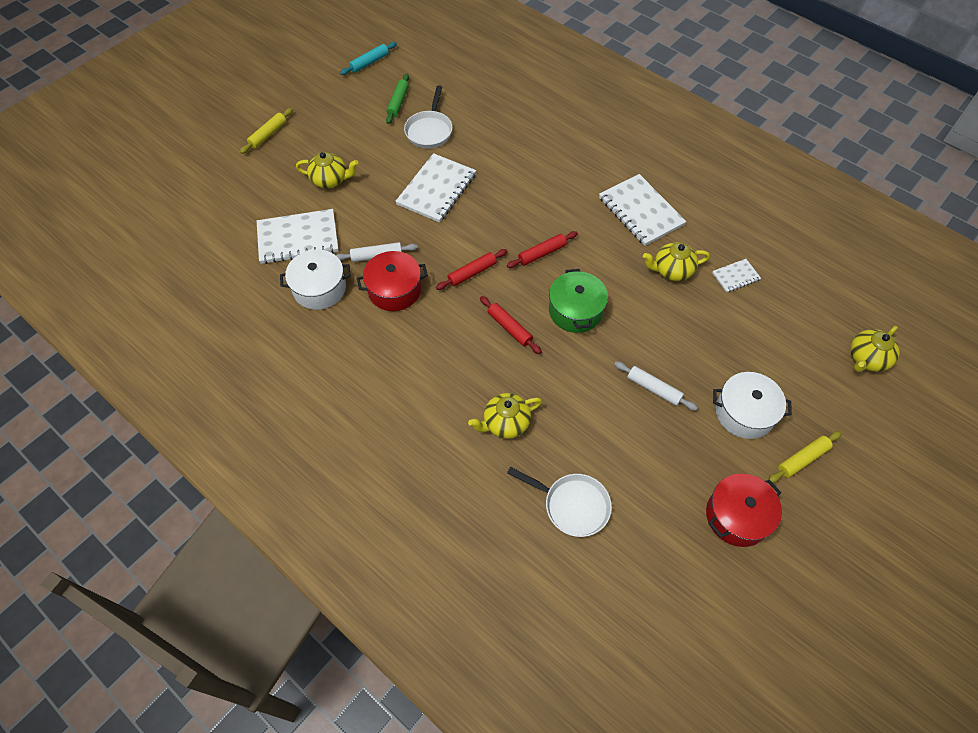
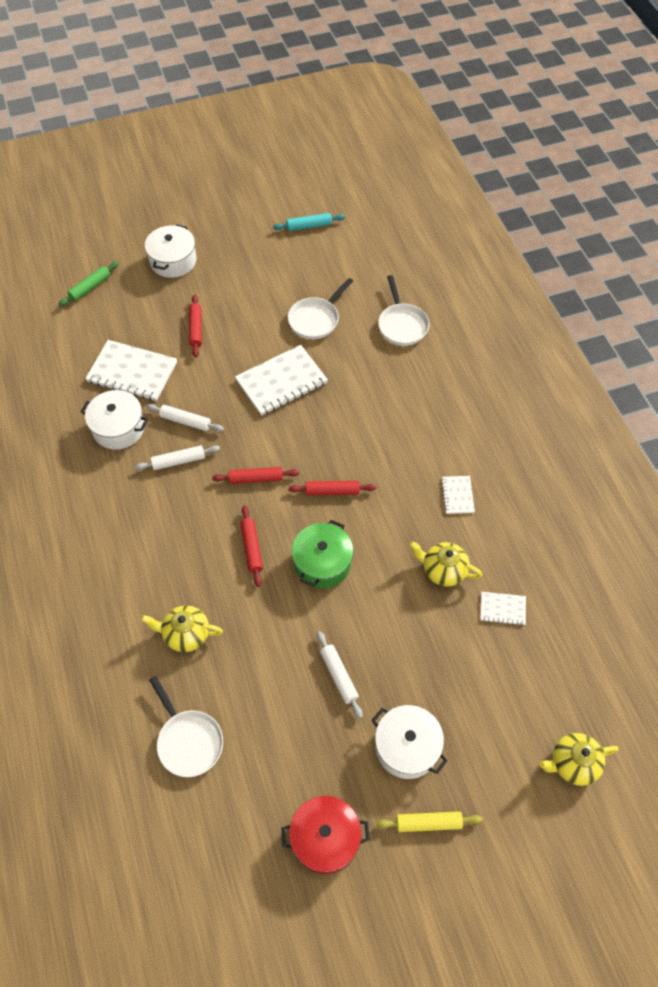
camera: 30 degrees right, 0 degrees up
(268, 135) = (173, 261): yellow rolling pin -> white pot
(330, 180) = (196, 329): yellow teapot -> red rolling pin
(394, 290) = (178, 461): red pot -> white rolling pin
(398, 102) = (307, 278): green rolling pin -> green rolling pin (90, 287)
(503, 106) = (402, 325): none -> white pan
(640, 211) = (457, 495): white notebook -> white notebook, size x0.50

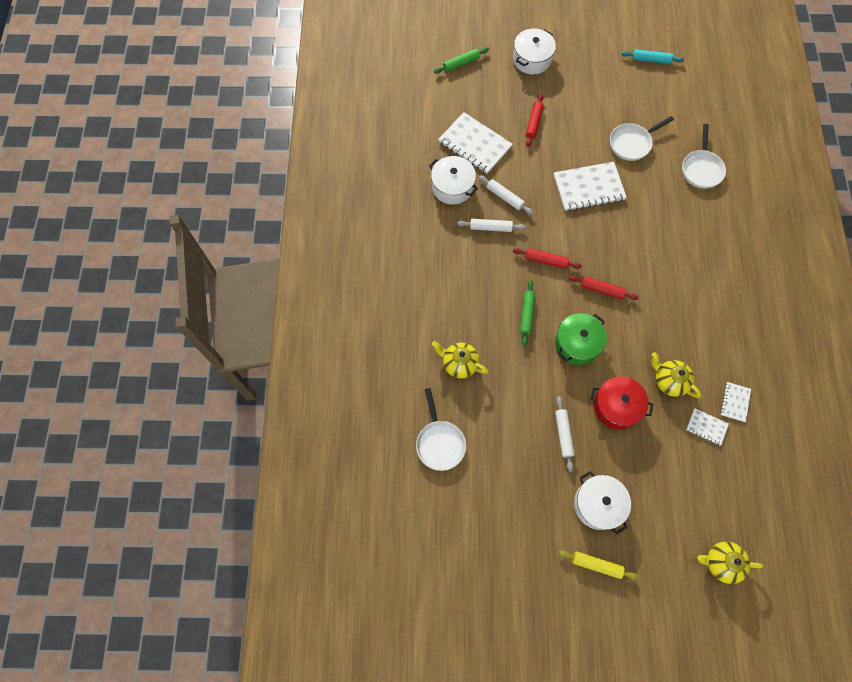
camera: 20 degrees right, 10 degrees up
(251, 548) = (526, 314): red rolling pin -> green rolling pin
(325, 838) = (517, 548): red pot -> red pot (616, 406)
(457, 495) = (700, 325): white notebook -> white notebook (735, 402)

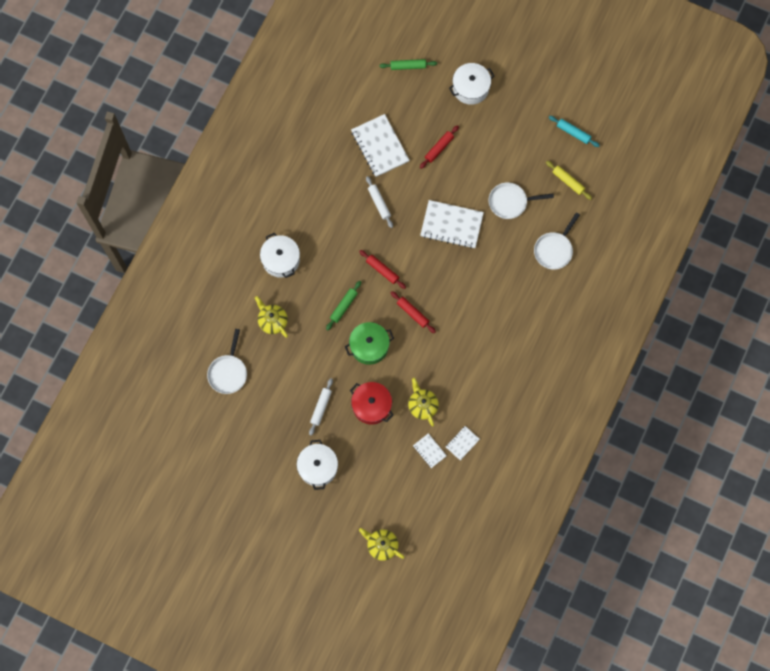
camera: 25 degrees right, 5 degrees up
(452, 187) = (342, 176): white pot -> white pot (281, 260)
(490, 228) = (354, 224): white rolling pin -> none
(596, 565) = (293, 506): yellow rolling pin -> yellow rolling pin (568, 181)

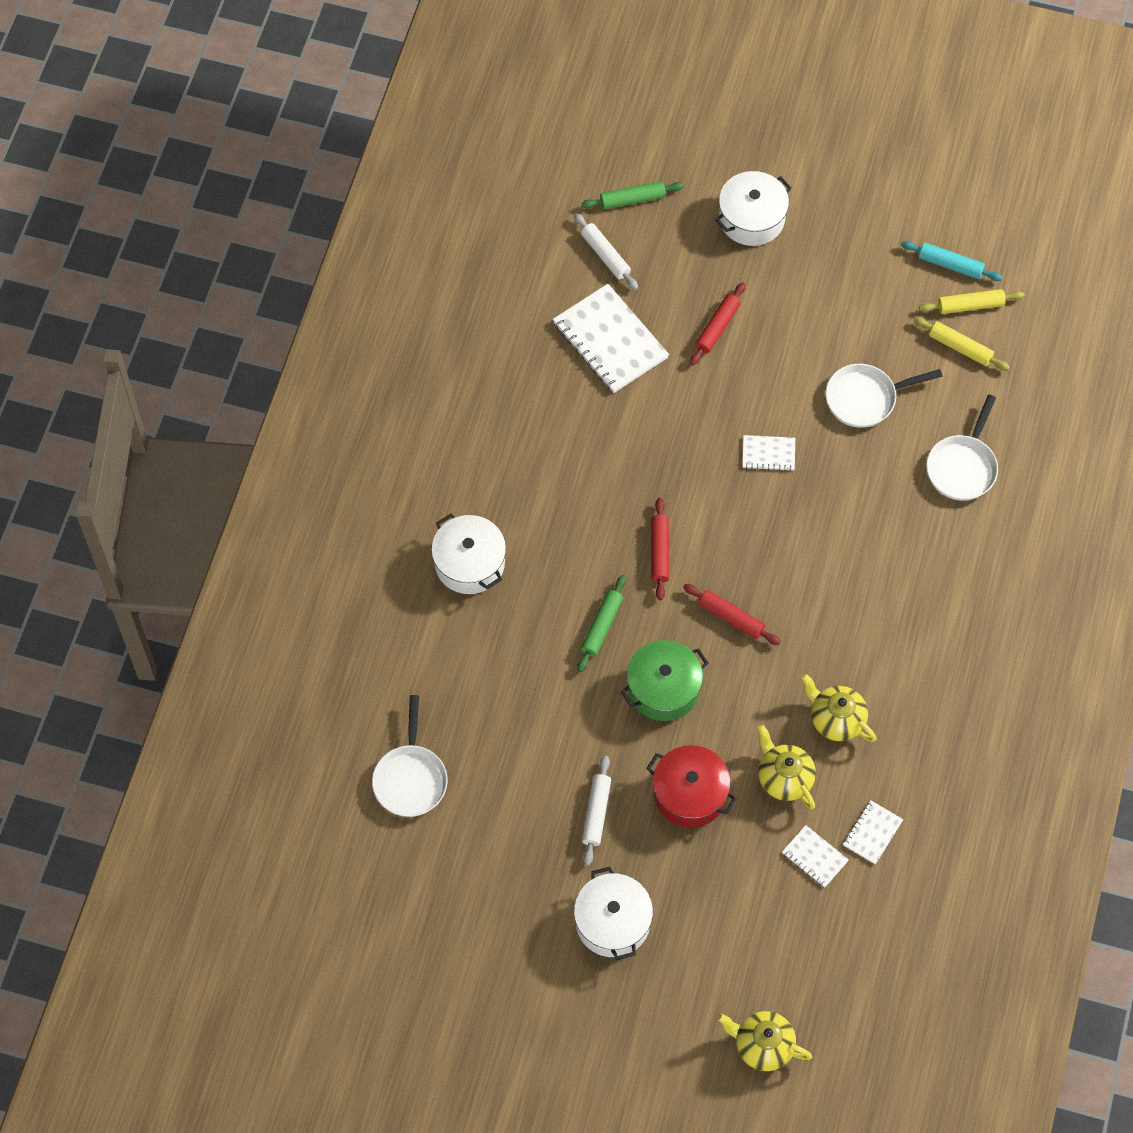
camera: 10 degrees left, 10 degrees down
(272, 321) = (475, 673): yellow teapot -> yellow teapot (836, 719)
(379, 203) = (629, 437): white rolling pin -> white rolling pin (605, 255)
(382, 270) = (659, 552): red rolling pin -> red rolling pin turned 60 degrees clockwise
(451, 225) = (768, 454): white notebook -> white notebook, size x0.50
(579, 158) = (970, 305): none -> yellow rolling pin

